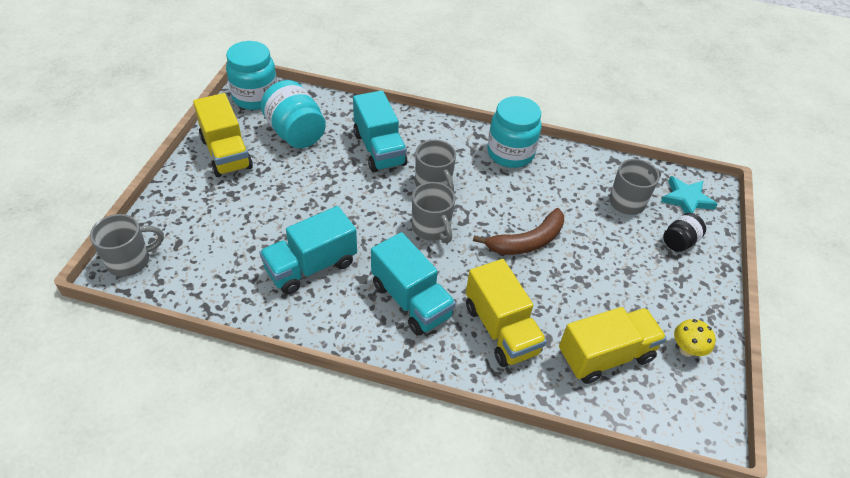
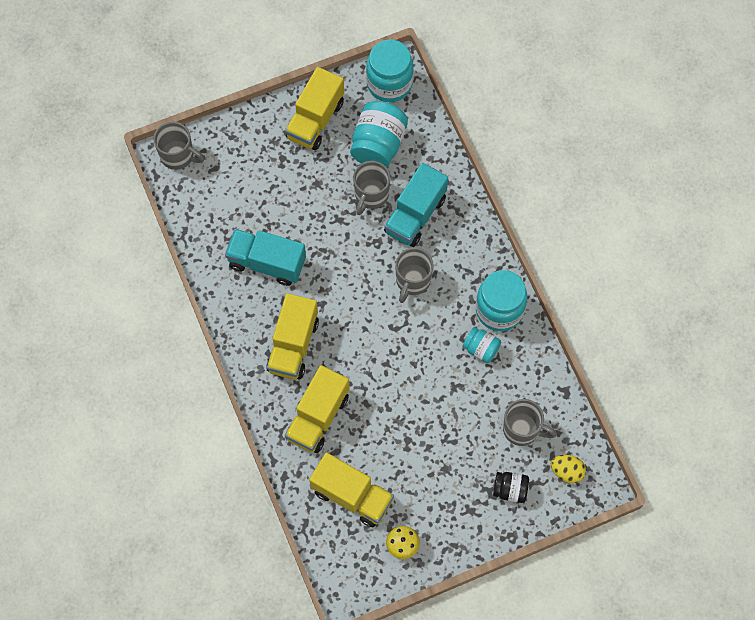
camera: 55 degrees right, 20 degrees up
(411, 300) = (293, 345): turquoise truck -> yellow truck
(432, 228) = (367, 311): grey mug -> grey mug (371, 195)
(527, 241) = (412, 383): brown banana -> none
(534, 183) = (481, 349): none -> turquoise jar
(686, 199) = (566, 471): turquoise star -> yellow egg

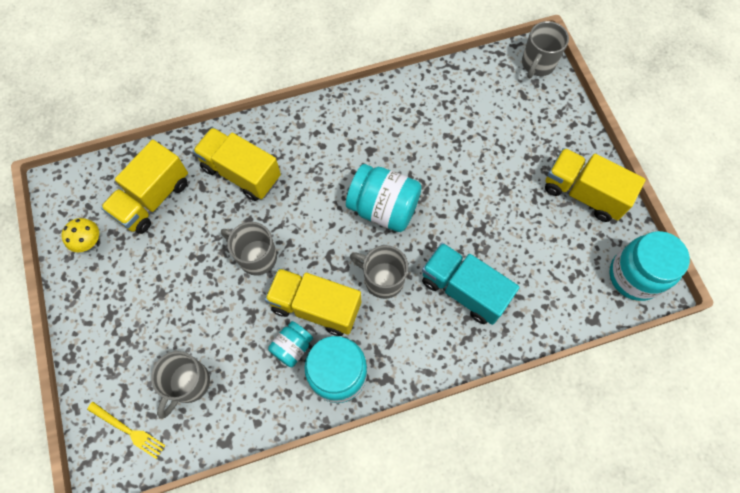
camera: 95 degrees right, 0 degrees up
(267, 263) = (414, 136): turquoise truck -> none
(293, 345) = (321, 155): yellow truck -> yellow truck (315, 307)
(371, 195) = (490, 244): grey mug -> grey mug (256, 256)
(378, 145) = (553, 257): turquoise jar -> turquoise jar (383, 208)
(510, 490) = (122, 361): black jar -> none
(566, 471) = (128, 430): yellow egg -> yellow fork

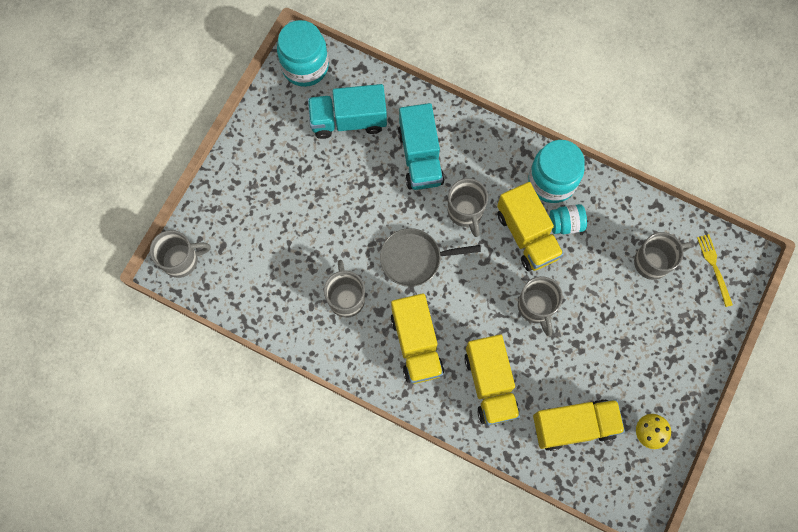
camera: 135 degrees left, 5 degrees up
(383, 208) = (415, 259): turquoise jar -> grey pan
(402, 138) = (346, 298): none -> grey mug
(550, 265) = (348, 120): none -> turquoise truck
(583, 193) = (271, 142): yellow truck -> yellow truck (416, 344)

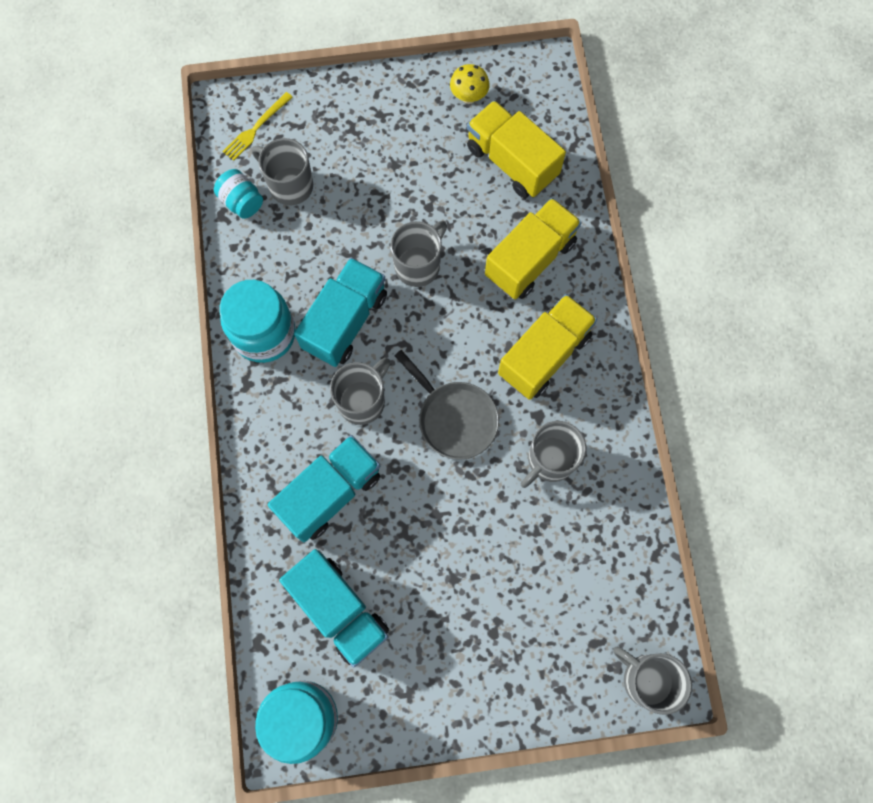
camera: 125 degrees left, 0 degrees up
(527, 235) = (345, 321): yellow truck -> turquoise truck
(566, 224) = (305, 291): turquoise jar -> turquoise jar (242, 202)

